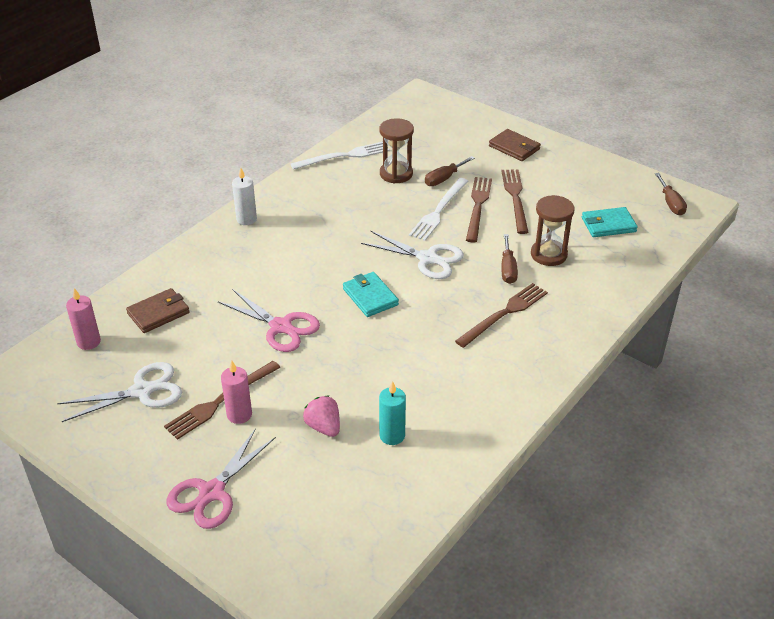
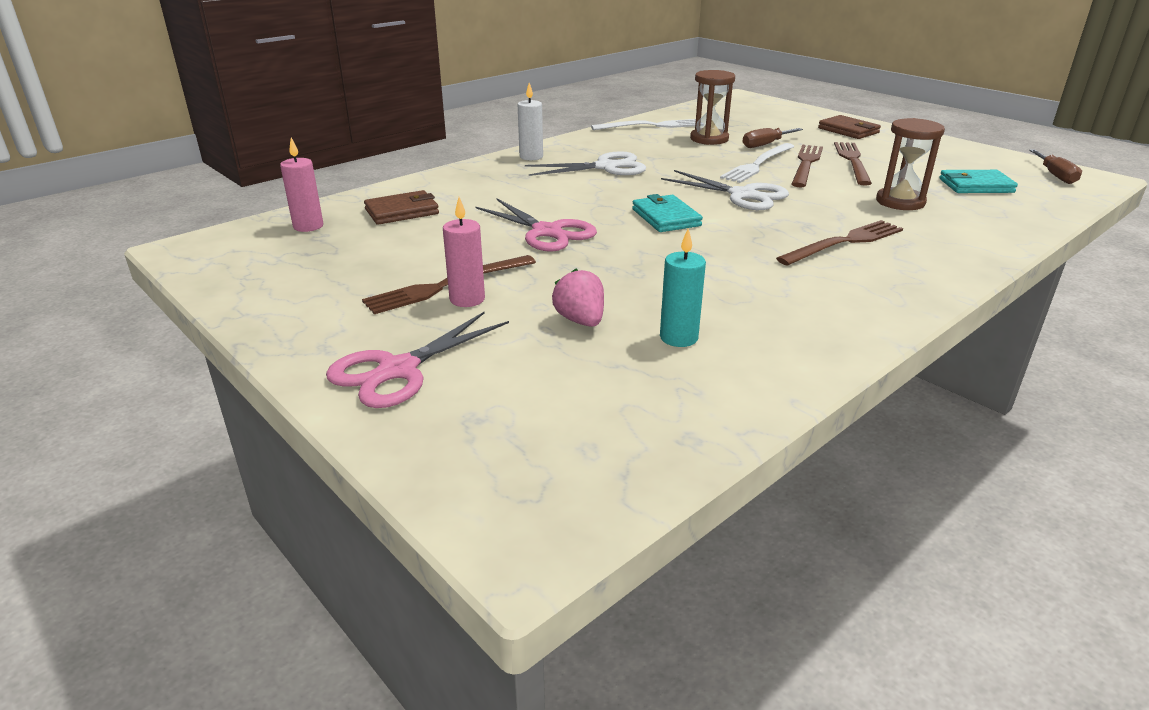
camera: 10 degrees right, 10 degrees down
(142, 391) = (351, 269): white scissors -> white scissors (606, 167)
(508, 269) = (847, 209): brown screwdriver -> none

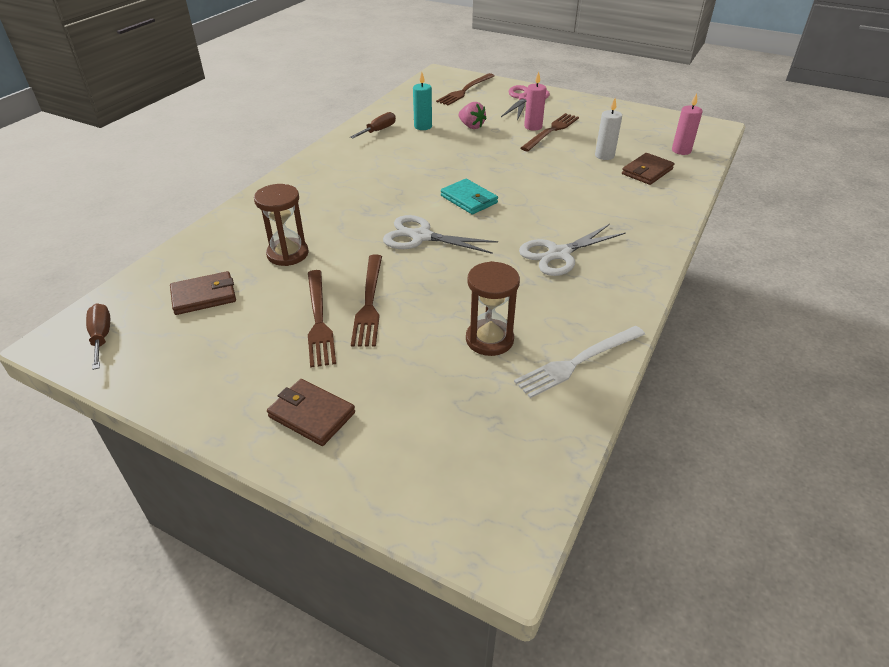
camera: 160 degrees right, 10 degrees up
(531, 157) = (641, 256): white candle -> white candle (604, 156)
(547, 232) = (536, 172): pink scissors -> none
(758, 164) = (418, 291): white fork -> none
(765, 145) = (419, 339): brown screwdriver -> brown screwdriver (378, 130)
(844, 242) = (341, 198): brown fork -> brown fork (465, 90)
(976, 186) = (204, 296): turquoise wallet -> brown wallet

